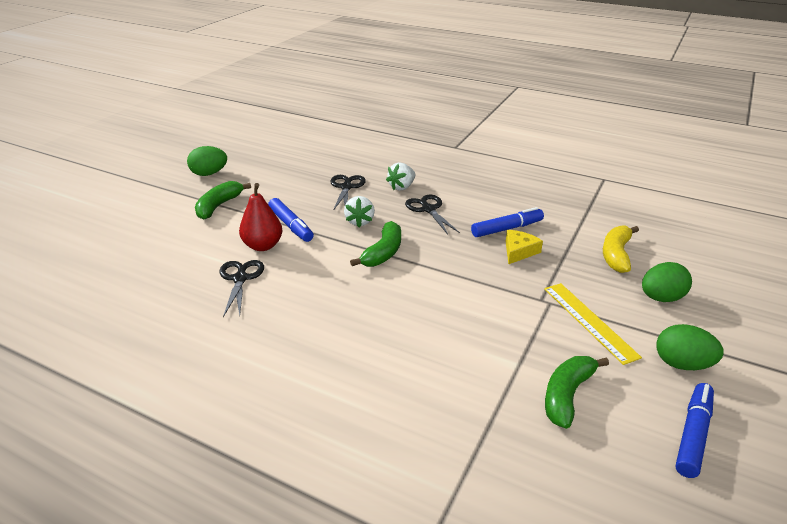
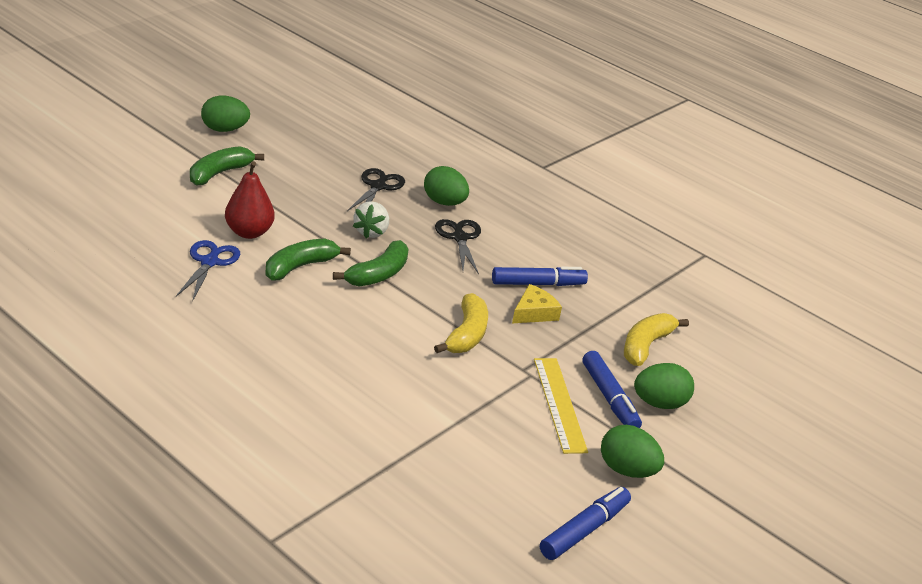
camera: 10 degrees right, 0 degrees up
(240, 278) = (210, 262): black scissors -> blue scissors
(291, 225) = (290, 217): blue marker -> blue marker (609, 398)
(402, 187) = (444, 202): white strawberry -> green egg
(480, 283) = (466, 334): none -> yellow banana
(567, 395) = (483, 463): green banana -> green banana (300, 267)

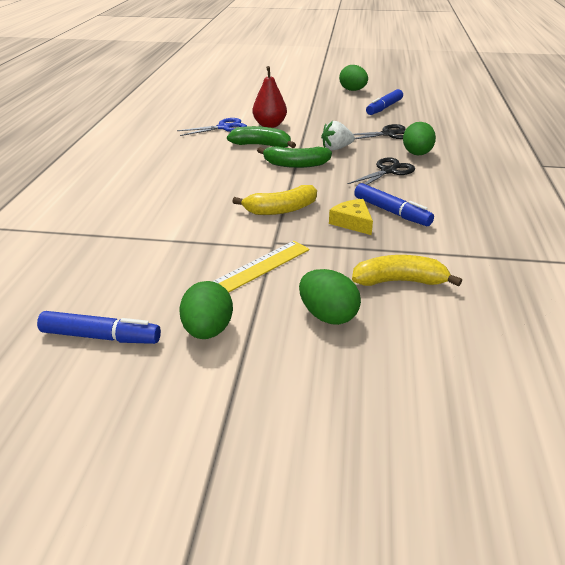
camera: 60 degrees right, 0 degrees up
(219, 173) = (310, 103): green banana -> none
(534, 312) = (352, 222): yellow cheese -> yellow cheese turned 135 degrees counterclockwise
(609, 398) = (296, 289): blue marker -> blue marker (384, 108)

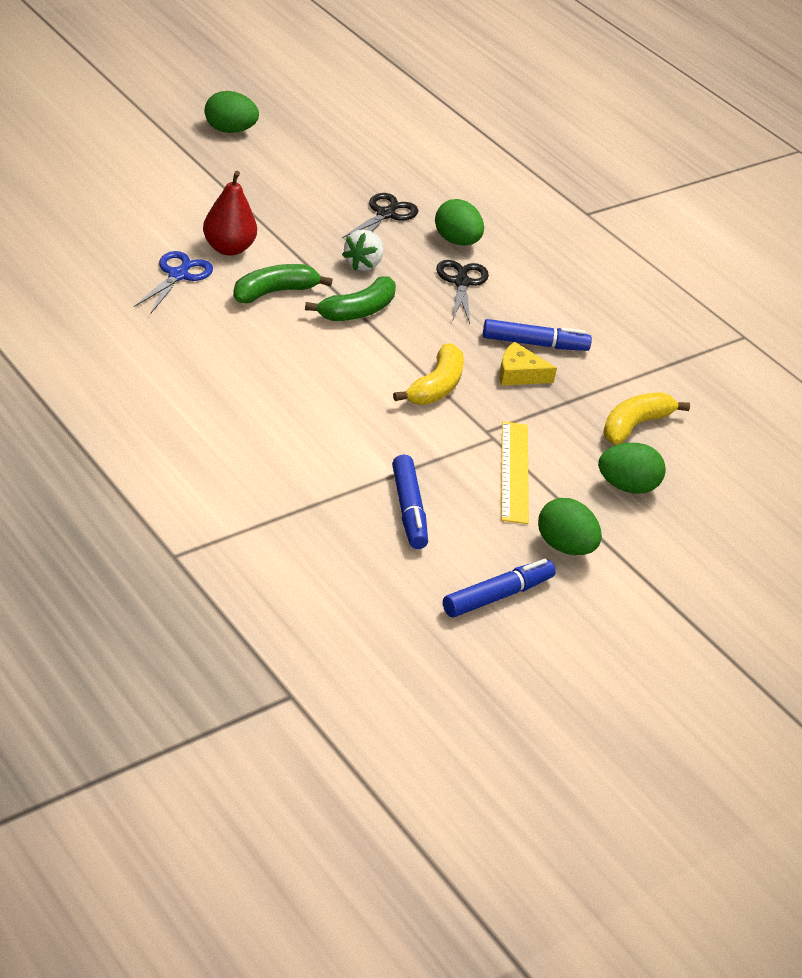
camera: 50 degrees left, 5 degrees up
(384, 108) = (317, 159): blue marker -> blue marker (408, 510)

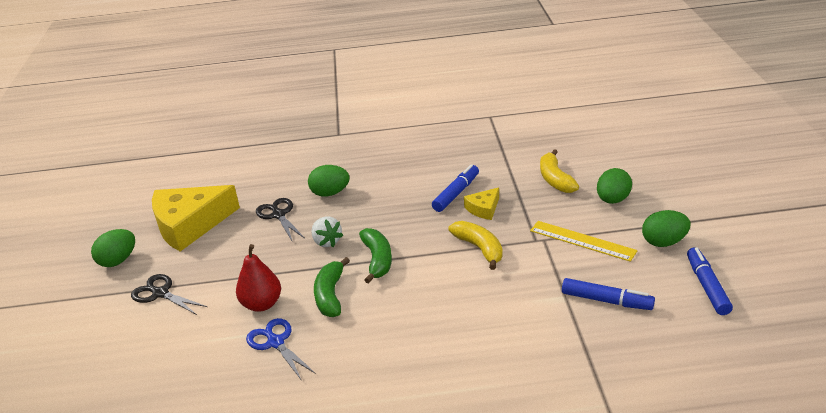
camera: 50 degrees left, 5 degrees down
(322, 157) = (190, 224): none -> yellow cheese
(461, 282) = (375, 204): black scissors -> black scissors (160, 293)

